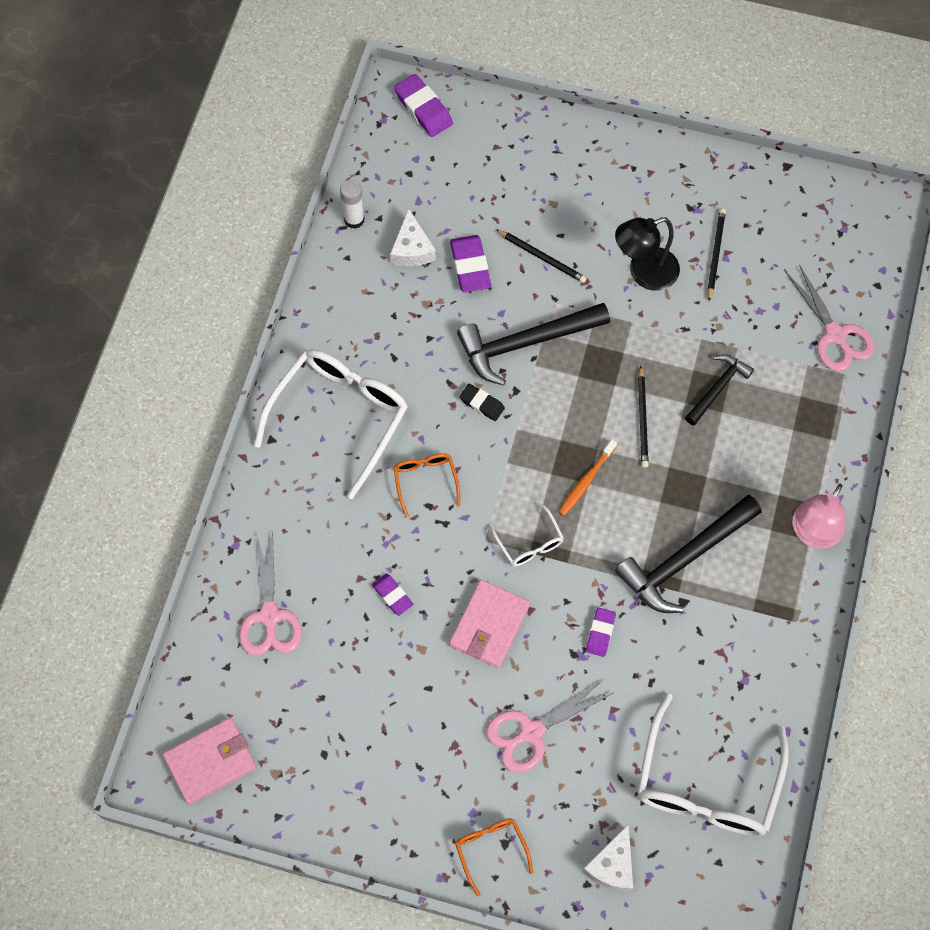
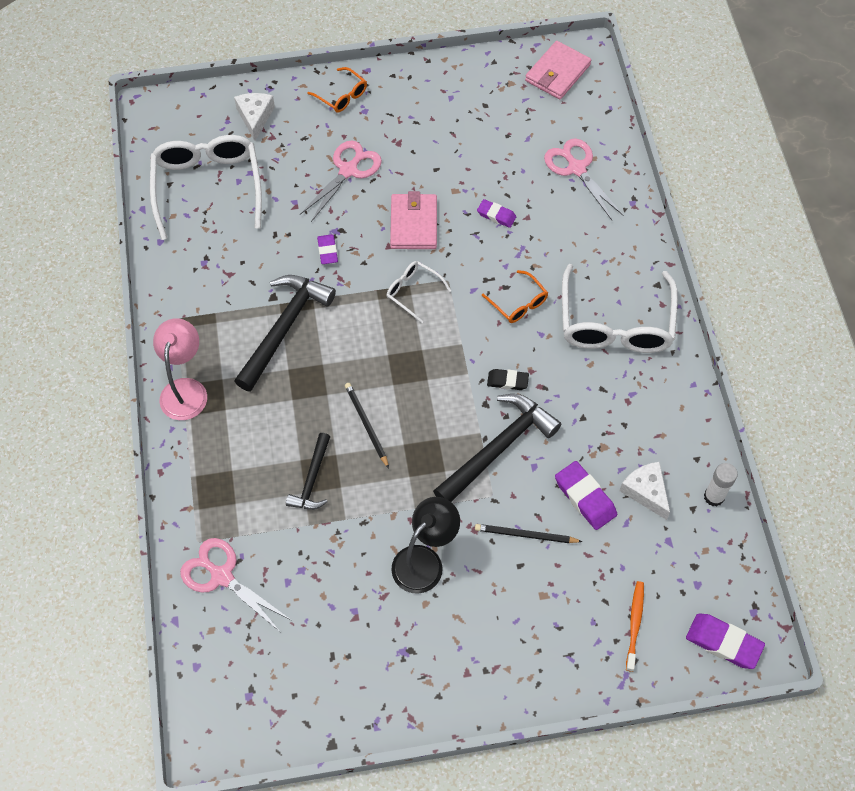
camera: 155 degrees right, 5 degrees down
(586, 481) = (390, 355): orange toothbrush -> orange toothbrush (634, 624)
(715, 254) = (365, 610): black pencil -> none

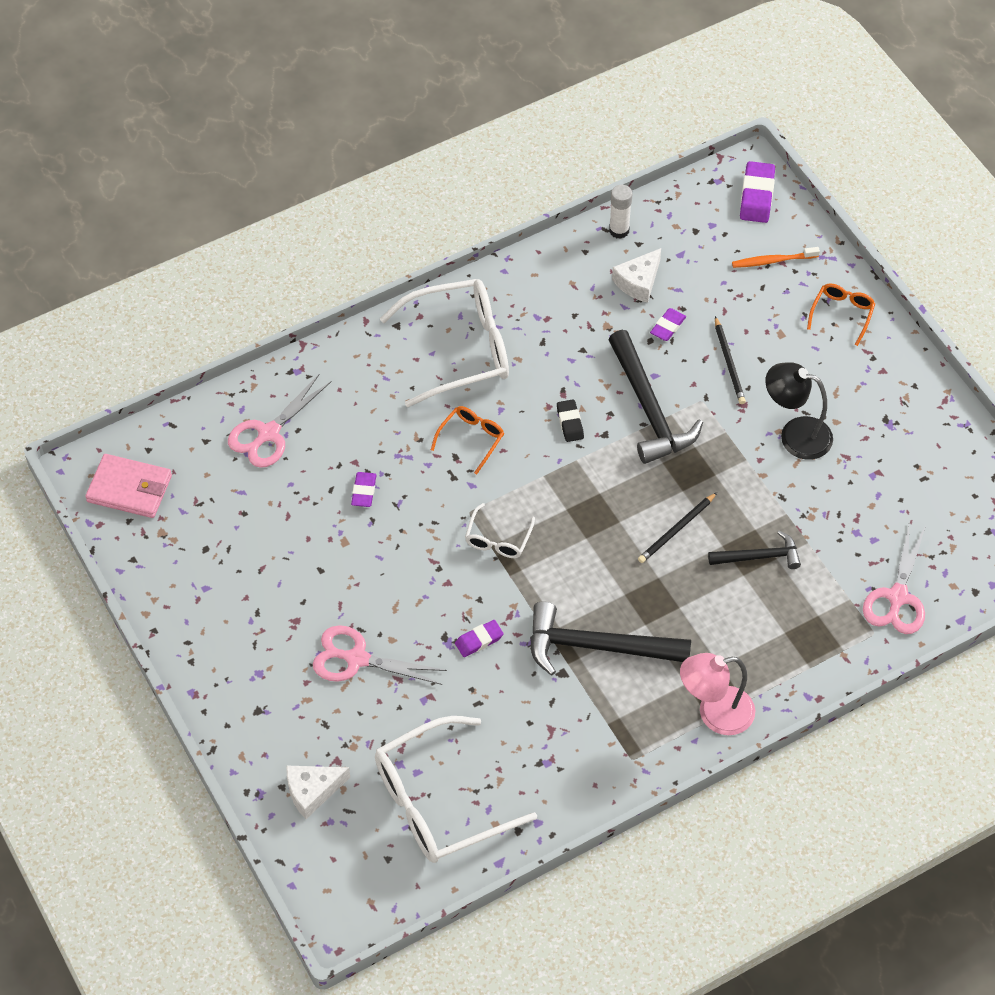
camera: 110 degrees left, 5 degrees down
(342, 96) = (244, 706): orange glasses -> orange glasses (842, 314)
(414, 224) = (407, 567): pink wallet -> none
(498, 448) = (649, 409): black hammer -> black hammer turned 135 degrees counterclockwise
(585, 497) = (668, 327): purple eraser -> purple eraser, size x0.62

